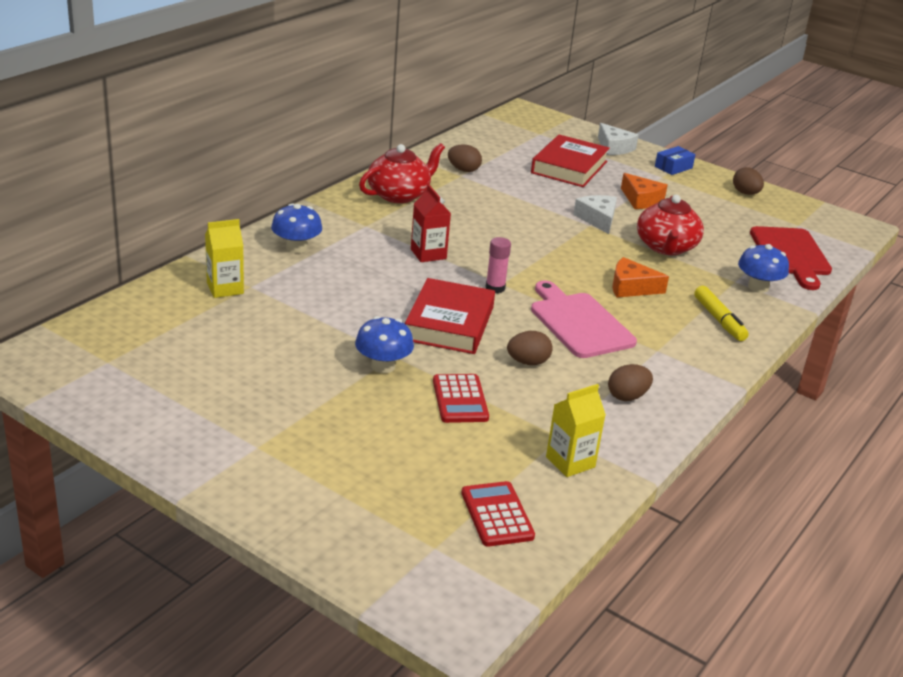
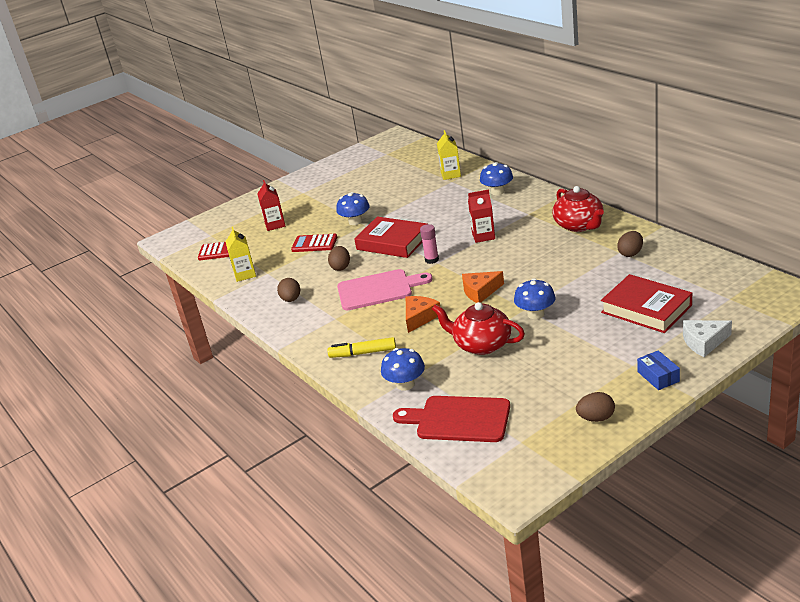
camera: 115 degrees right, 0 degrees up
(392, 460) = (275, 225): none -> red carton
(598, 219) = (535, 314): white cheese -> blue mushroom
(641, 200) = (576, 343): orange cheese -> orange cheese (480, 291)

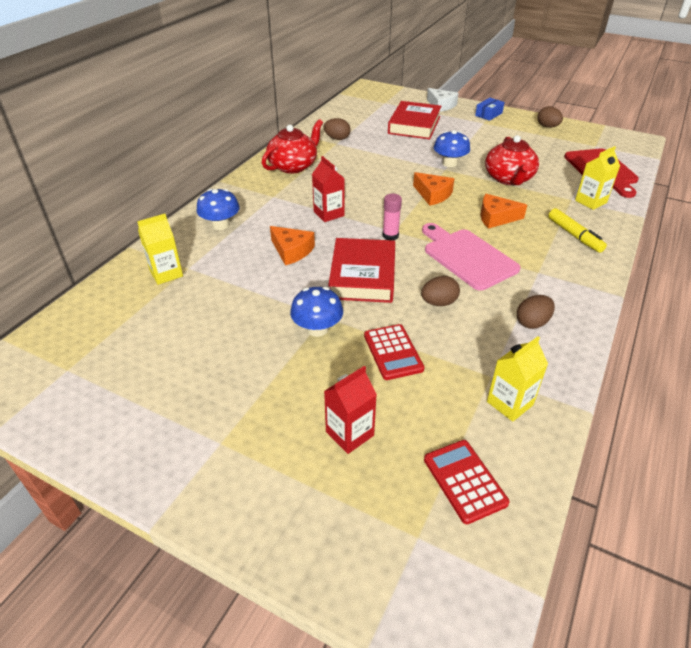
camera: 120 degrees left, 10 degrees up
(405, 384) = (590, 201): blue mushroom -> yellow carton
(443, 217) = (291, 251): none -> orange cheese

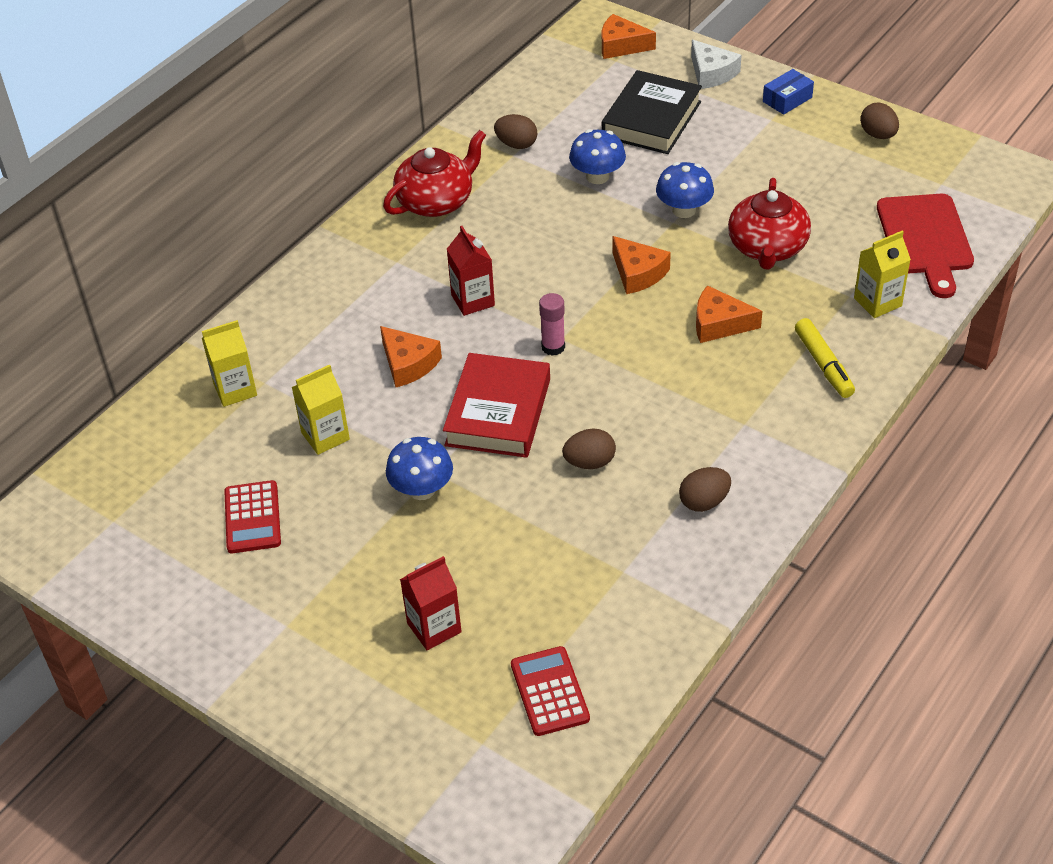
camera: 10 degrees right, 5 degrees up
(221, 225) = (314, 311): blue mushroom -> blue mushroom (597, 176)
(385, 96) = (621, 45): none -> orange cheese
(393, 352) = (510, 529): red calculator -> red calculator (252, 518)
(414, 125) = (651, 119): red book -> black book
(467, 257) = (652, 391): pink cutting board -> none
(509, 403) = (633, 608): yellow carton -> yellow carton (325, 436)

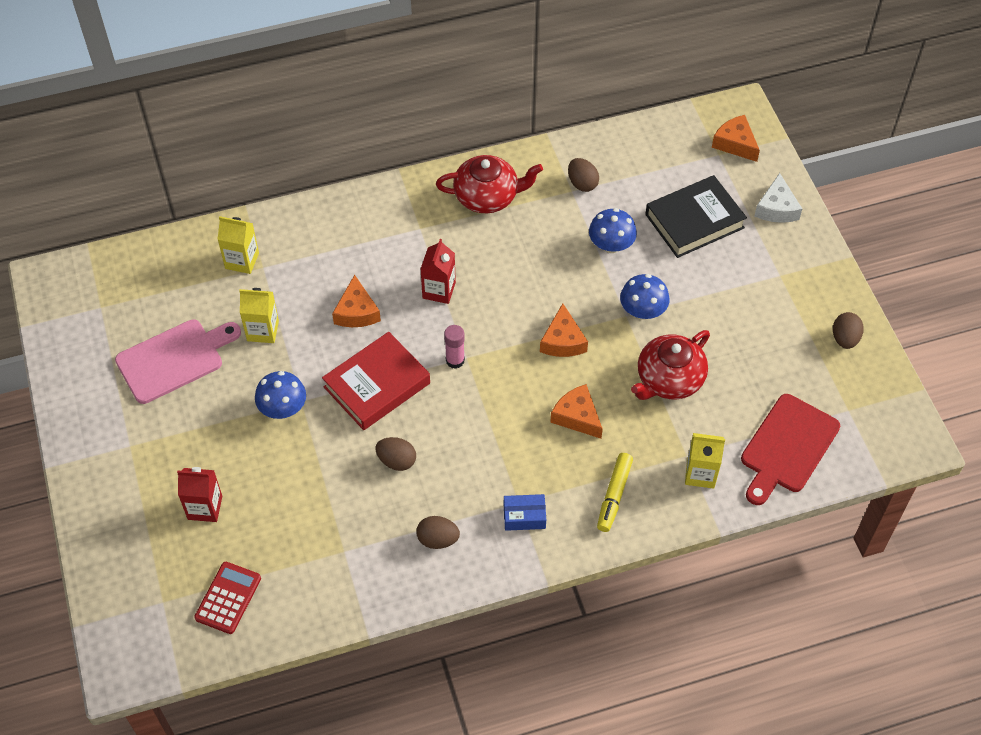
camera: 35 degrees right, 10 degrees up
(252, 518) = (174, 359): red calculator -> pink cutting board
(787, 99) = (809, 265): blue box -> blue box (524, 516)

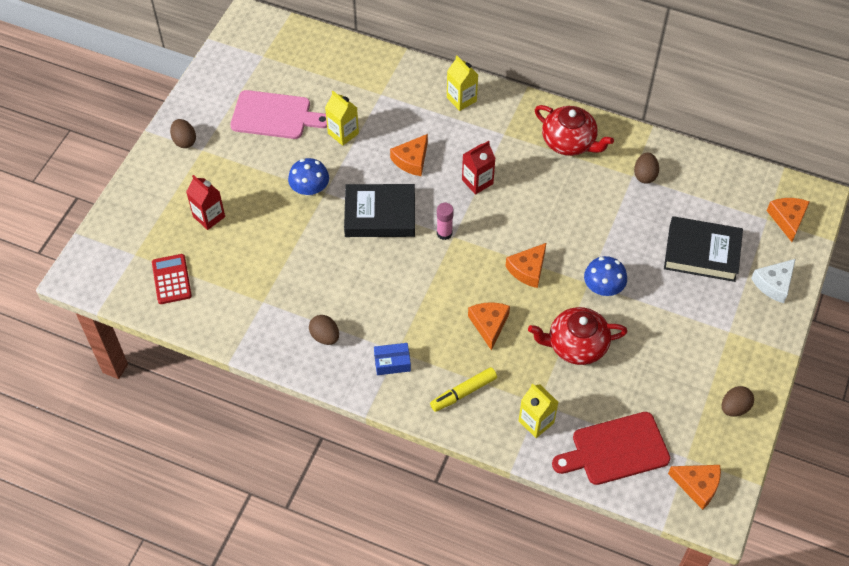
camera: 40 degrees right, 0 degrees up
(228, 598) = (171, 279): red calculator -> red calculator turned 75 degrees counterclockwise
(242, 261) = (371, 82): yellow carton -> yellow carton (461, 99)
(377, 385) = (380, 215): red book -> black book
(397, 461) = (347, 270): brown egg -> brown egg (184, 141)
(524, 516) = (392, 362): blue box -> blue box turned 45 degrees counterclockwise
(611, 245) = (624, 229): blue mushroom -> none
(878, 427) = (697, 486): none -> orange cheese

